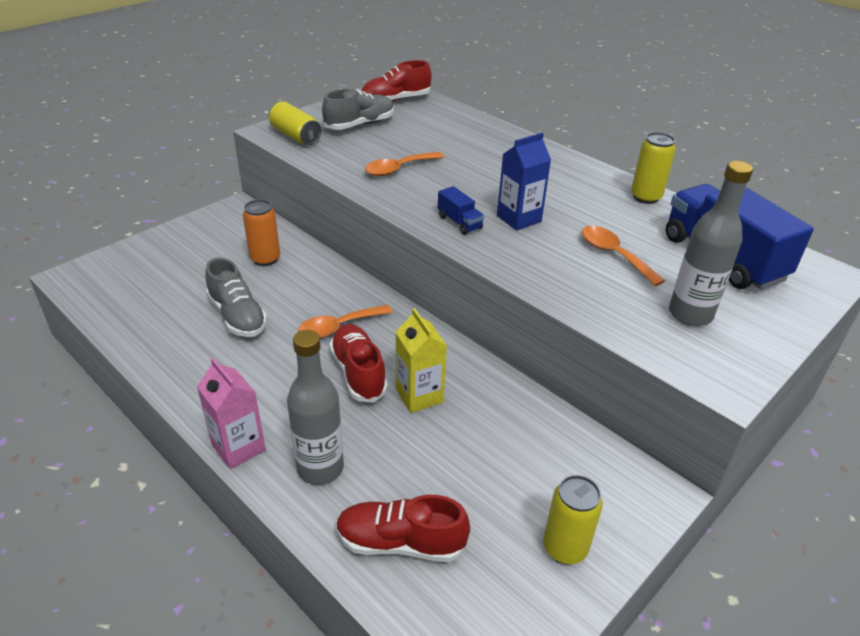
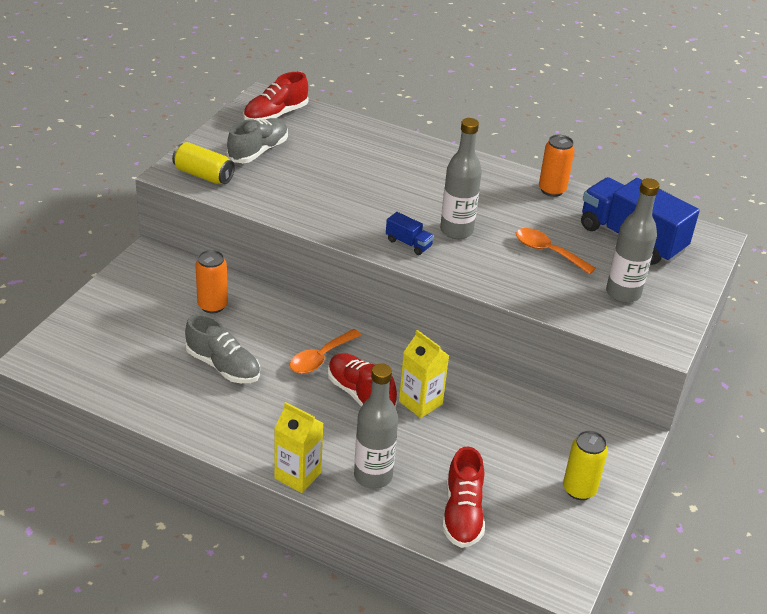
camera: 20 degrees left, 0 degrees up
(238, 447) = (297, 475): pink carton -> yellow carton
(398, 169) = (325, 197): orange spoon -> none
(401, 543) = (462, 513): red shoe -> red shoe turned 75 degrees counterclockwise
(519, 218) = (456, 231): blue carton -> grey bottle
(645, 197) = (552, 190): yellow can -> orange can

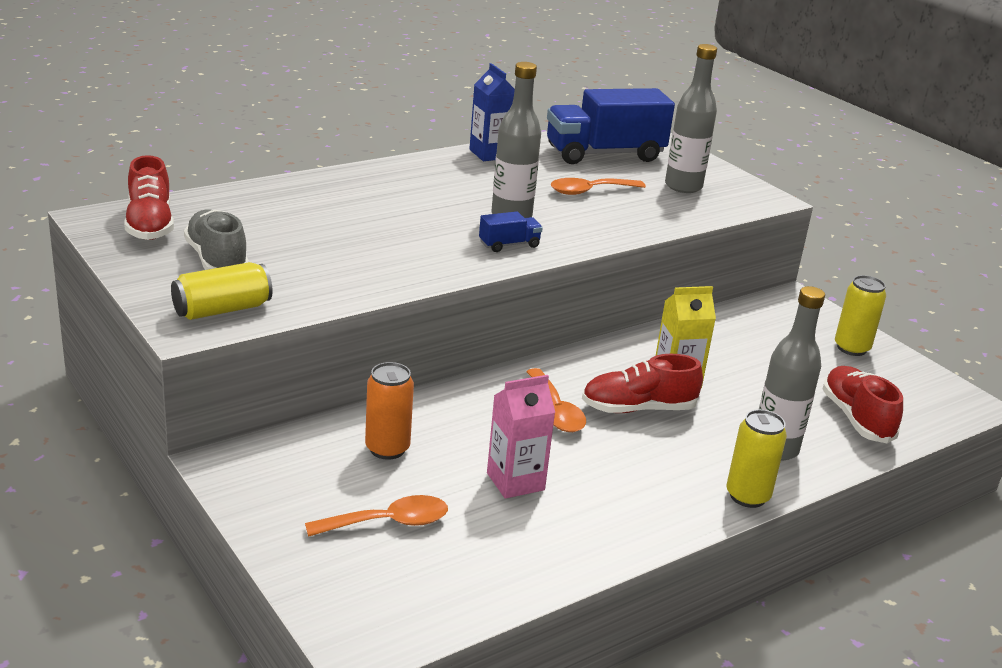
camera: 60 degrees left, 10 degrees down
(141, 332) = (388, 522): none -> orange spoon
(223, 366) = (515, 481): grey shoe -> pink carton
(297, 475) = (747, 496): yellow carton -> yellow can
(462, 513) = (856, 418): red shoe -> red shoe turned 135 degrees counterclockwise
(552, 190) = (490, 154): orange can -> blue carton

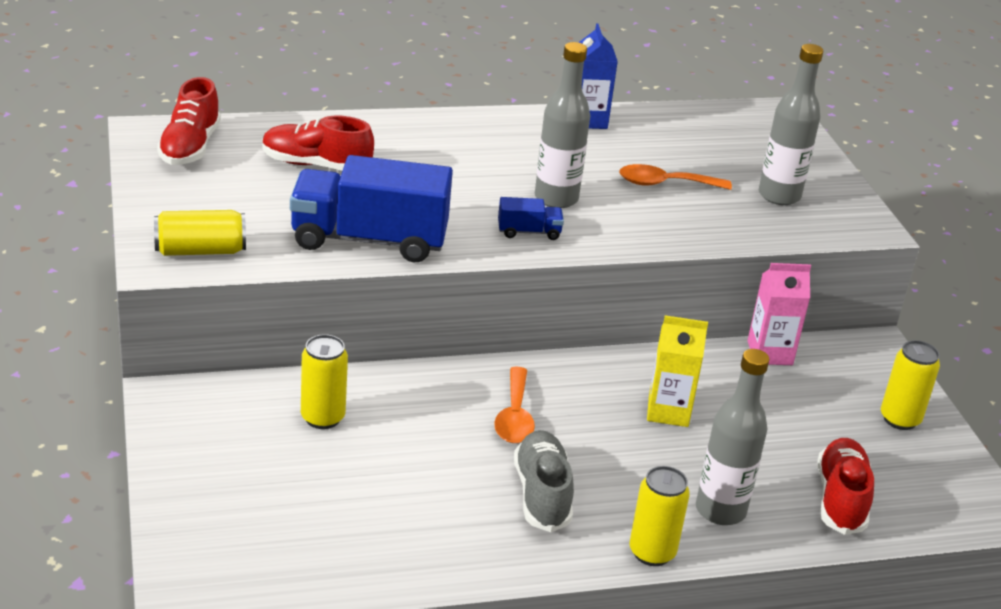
camera: 20 degrees right, 5 degrees up
(217, 260) = (228, 197): grey shoe -> grey shoe (542, 494)
(387, 449) = (322, 418): orange can -> yellow can
(388, 522) = (279, 490): orange spoon -> none
(515, 481) = (424, 479): pink carton -> pink carton (769, 353)
(604, 154) = (718, 140): blue truck -> blue truck (369, 240)
(638, 409) = (603, 434): red shoe -> red shoe (316, 165)

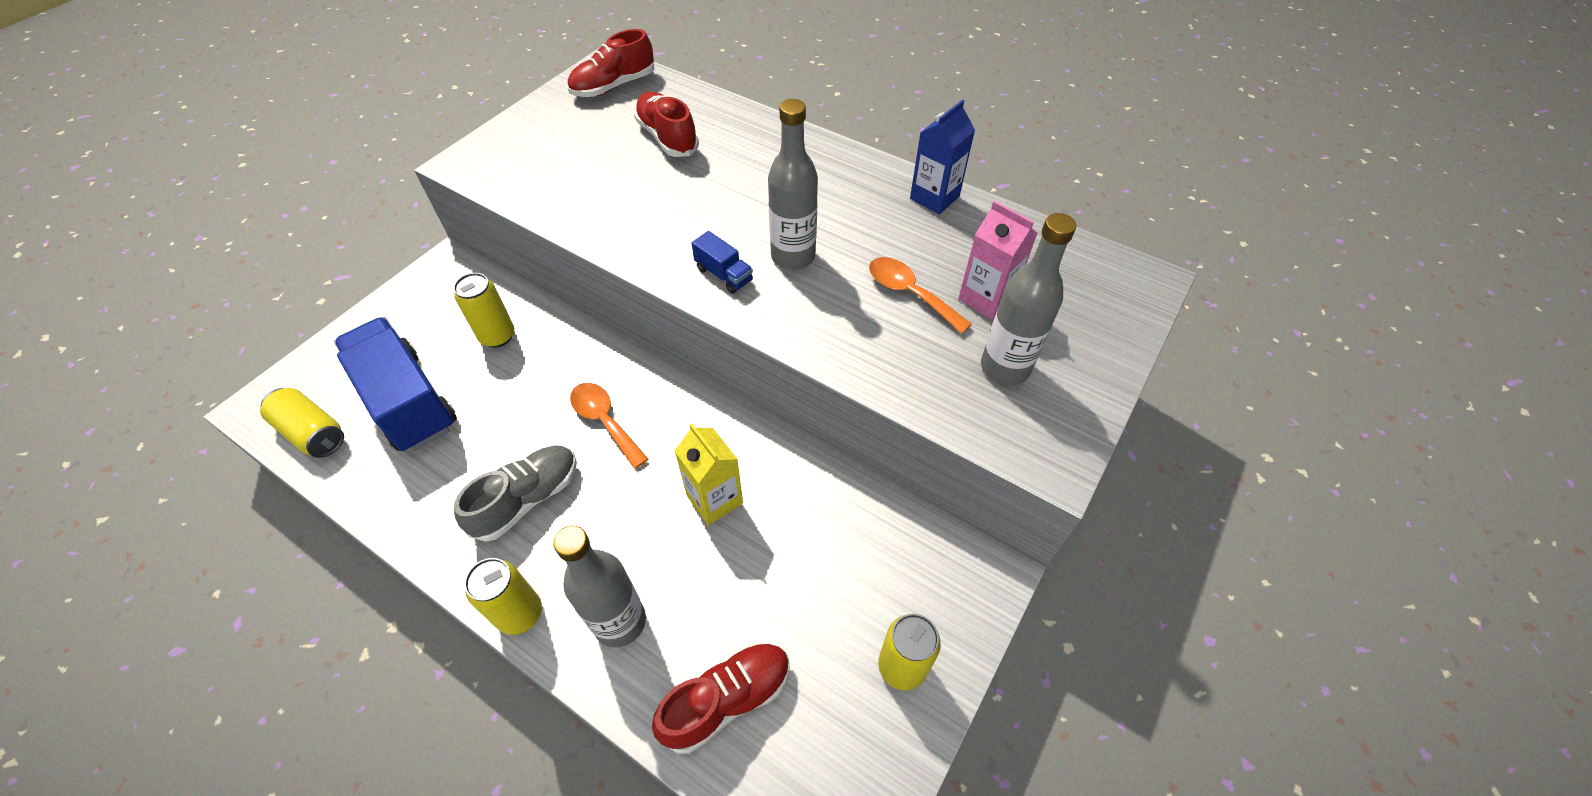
camera: 50 degrees right, 20 degrees up
(200, 250) = (497, 166): yellow can -> yellow can (313, 432)
(369, 240) = (604, 216): blue truck -> blue truck (408, 402)
(515, 417) = (605, 421): orange spoon -> orange spoon turned 90 degrees clockwise
(769, 353) = (877, 507): pink carton -> pink carton (986, 298)

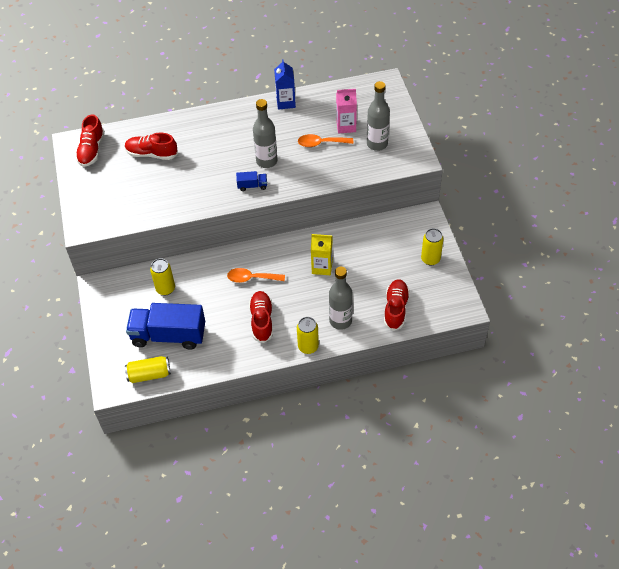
camera: 45 degrees left, 0 degrees up
(527, 499) = (262, 321): grey shoe -> red shoe

